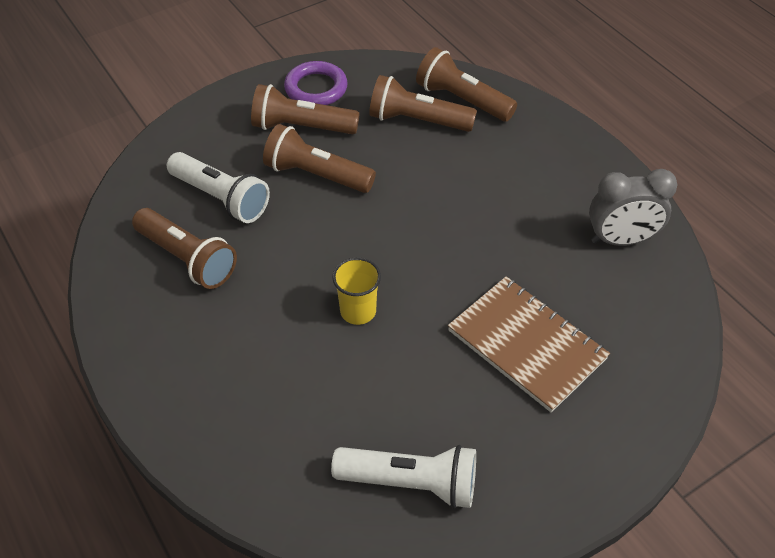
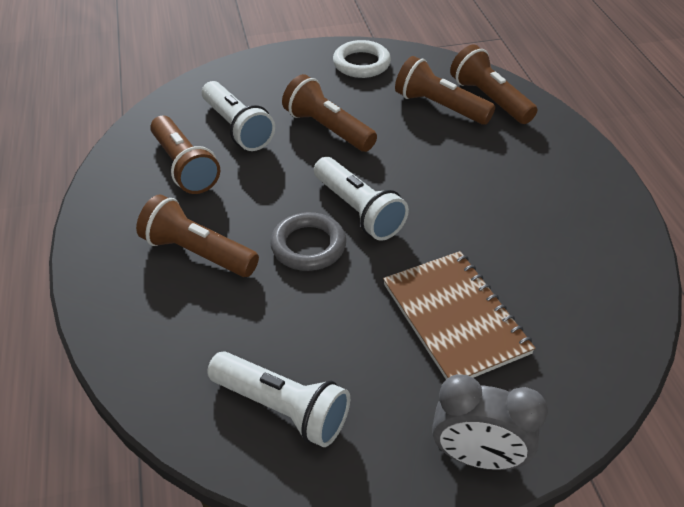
camera: 20 degrees right, 5 degrees down
(301, 127) = (333, 90): brown flashlight -> brown flashlight (197, 252)
(316, 88) = (361, 63): purple ring -> white ring
(358, 311) = (308, 246): yellow cup -> grey ring
(389, 259) = (358, 210): none -> white flashlight
(621, 240) = (594, 251): grey clock -> grey clock (477, 457)

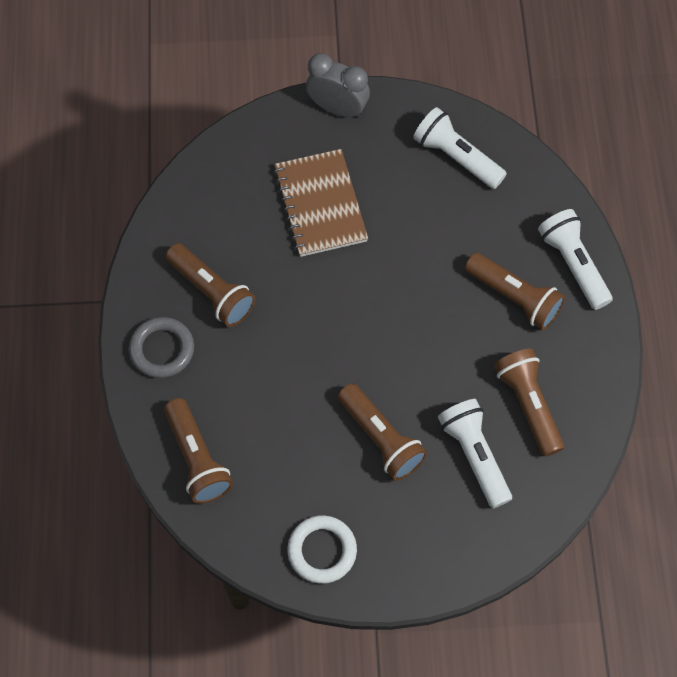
camera: 170 degrees left, 20 degrees up
(308, 246) = (421, 290): grey ring -> grey ring (162, 349)
(358, 210) = (371, 322): white flashlight -> white flashlight (573, 264)
(439, 106) = (255, 455): brown flashlight -> brown flashlight (212, 292)

